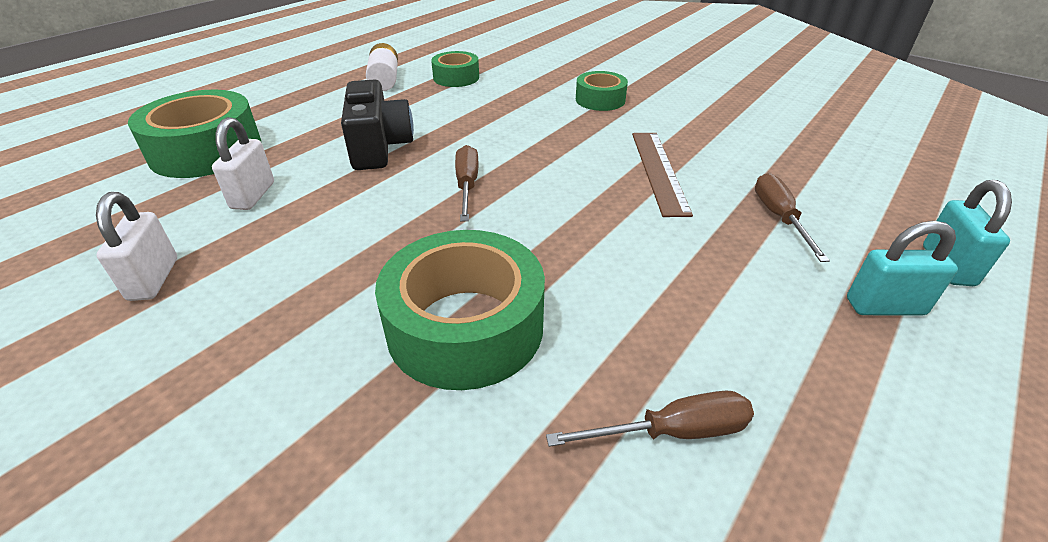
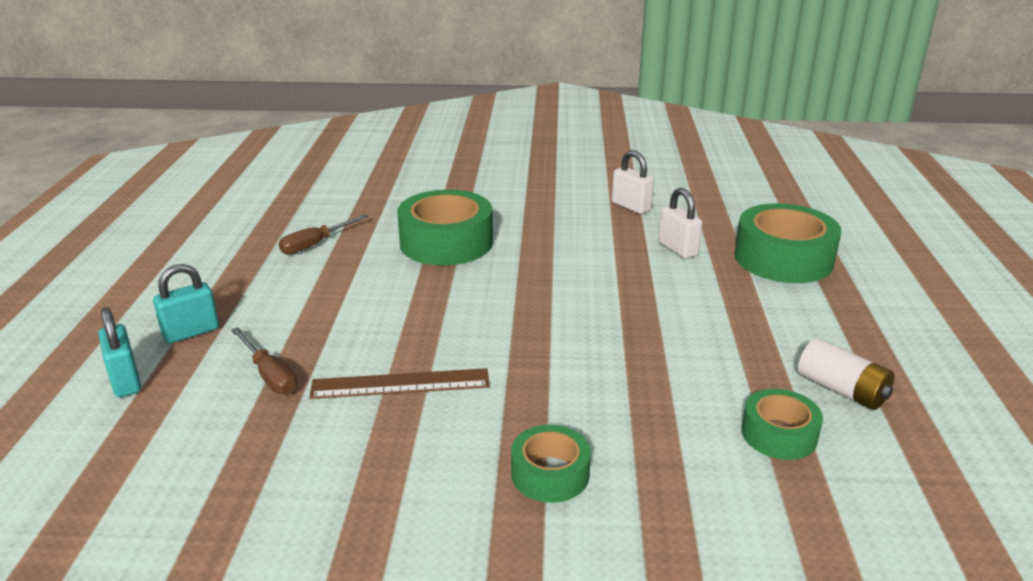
camera: 145 degrees right, 10 degrees down
(379, 147) = (672, 310): black camera -> none
(467, 185) = (550, 307): brown screwdriver -> none
(658, 171) = (400, 384): brown ruler -> brown ruler turned 60 degrees counterclockwise

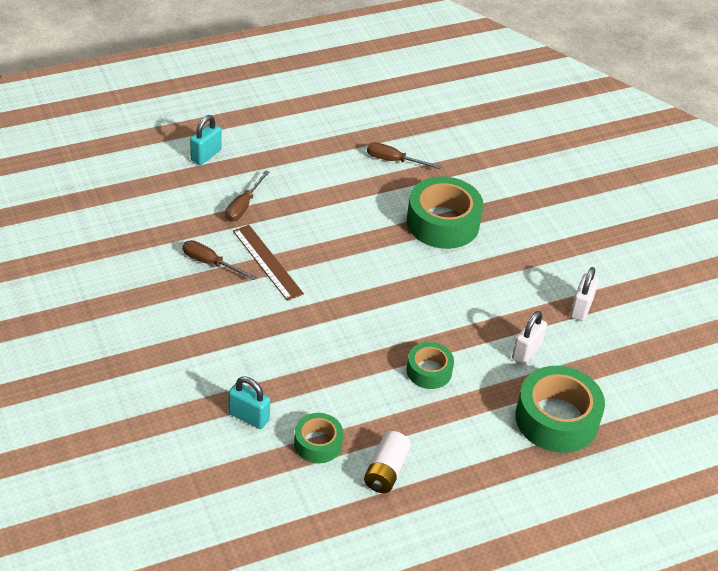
camera: 60 degrees right, 15 degrees up
(191, 332) = (262, 156): turquoise padlock -> turquoise padlock (249, 417)
(355, 440) = (210, 263): none -> brown screwdriver
(550, 474) = (226, 349): green tape -> green tape (429, 371)

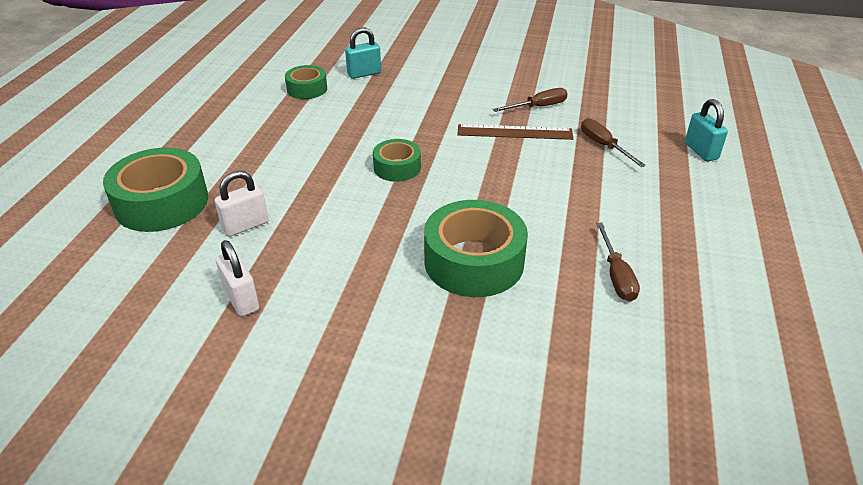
camera: 130 degrees right, 5 degrees down
(386, 471) = (247, 104): white battery -> none
(394, 160) = (616, 276): brown screwdriver -> brown screwdriver turned 120 degrees clockwise
(429, 371) = (301, 160): green tape -> green tape (397, 167)
(526, 352) = (245, 225): white padlock -> white padlock turned 75 degrees clockwise

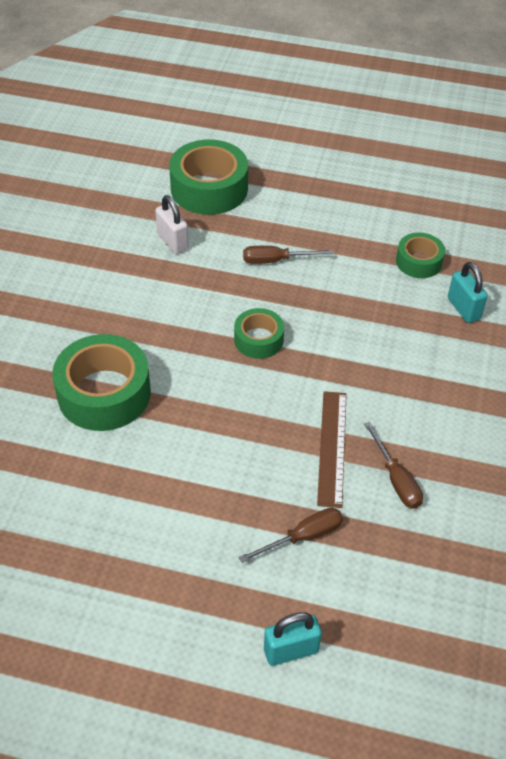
camera: 90 degrees right, 10 degrees up
(241, 299) = (81, 249): white padlock -> none
(616, 276) = (67, 502): brown screwdriver -> brown screwdriver (276, 260)

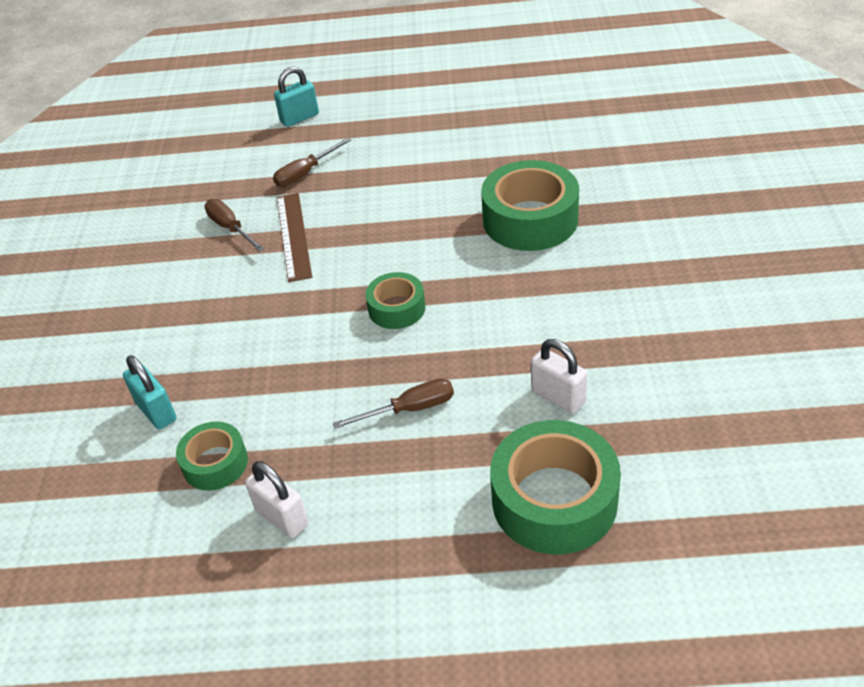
camera: 170 degrees right, 5 degrees down
(376, 220) = (282, 518): none -> white padlock

